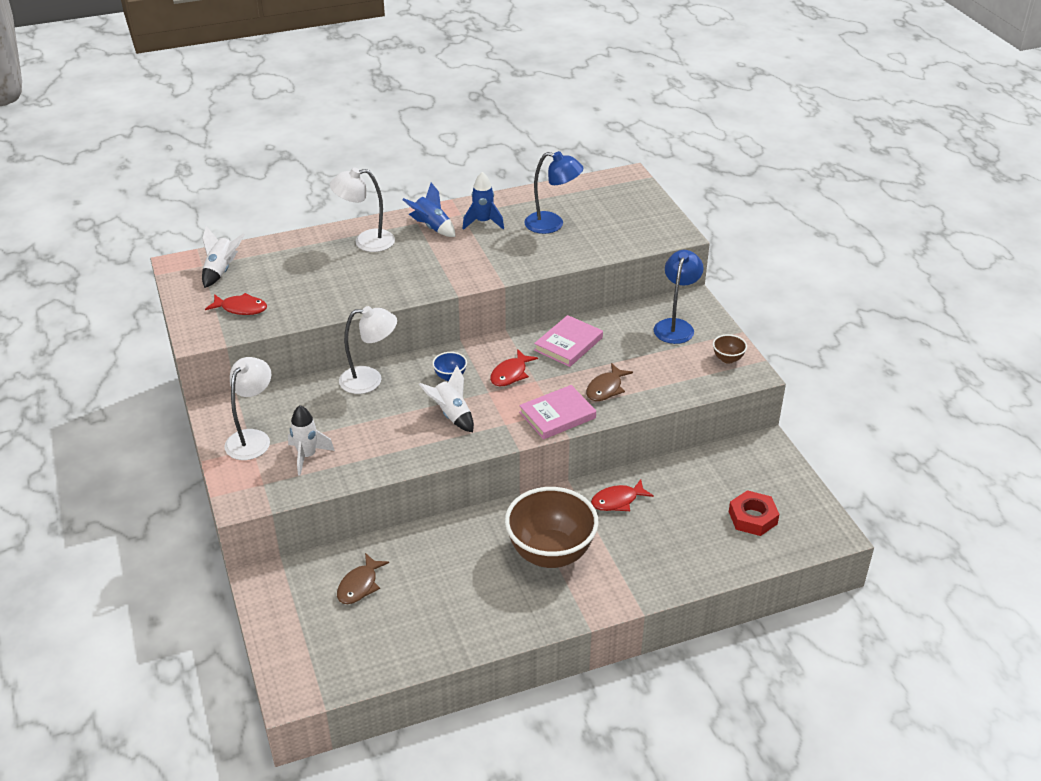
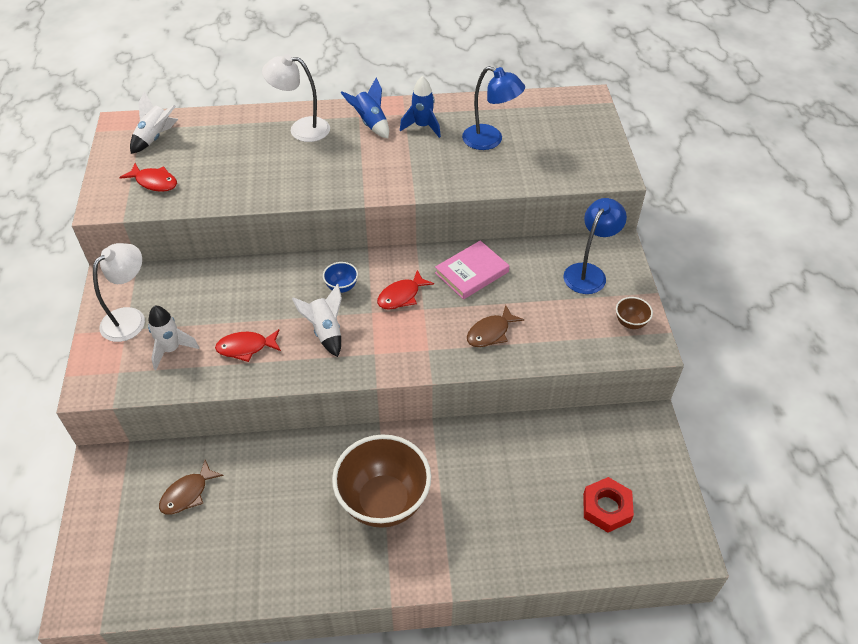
camera: 15 degrees right, 10 degrees up
(370, 380) = (264, 275): white lamp -> none
(557, 415) = (430, 354): pink book -> none
(617, 501) = (473, 454): red fish -> red fish (246, 347)

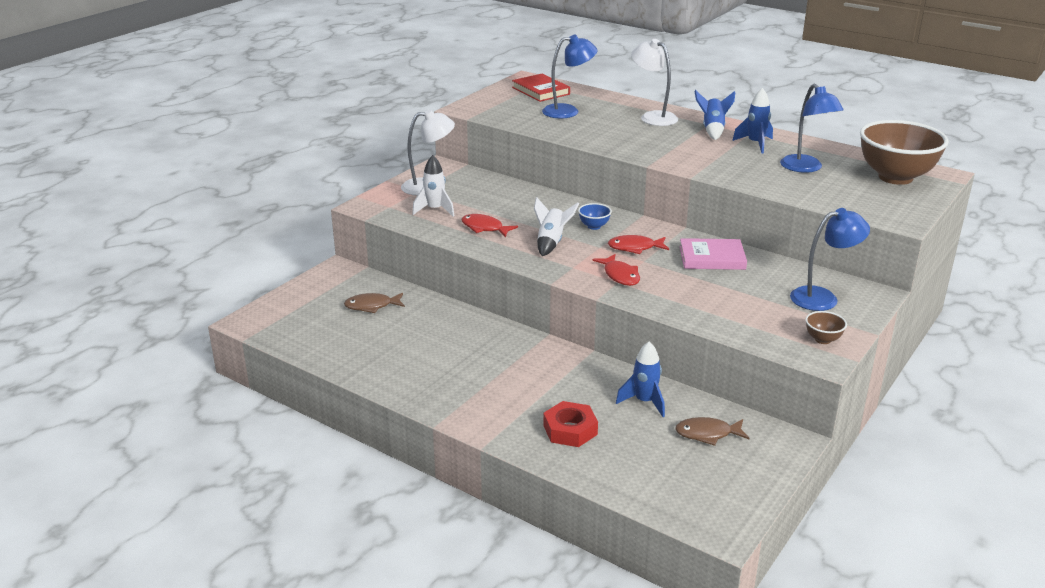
camera: 40 degrees right, 20 degrees down
(154, 182) = (512, 109): red fish -> red fish (620, 275)
(155, 138) = (541, 91): white rocket -> red book
(214, 158) = (568, 111): none -> blue lamp
(383, 501) = (498, 374): brown bowl -> brown bowl (895, 177)
(490, 332) = (682, 294): brown fish -> brown fish (707, 434)
(522, 452) = (644, 402): none -> blue rocket
(606, 508) = (677, 468): red nut -> red nut (570, 430)

